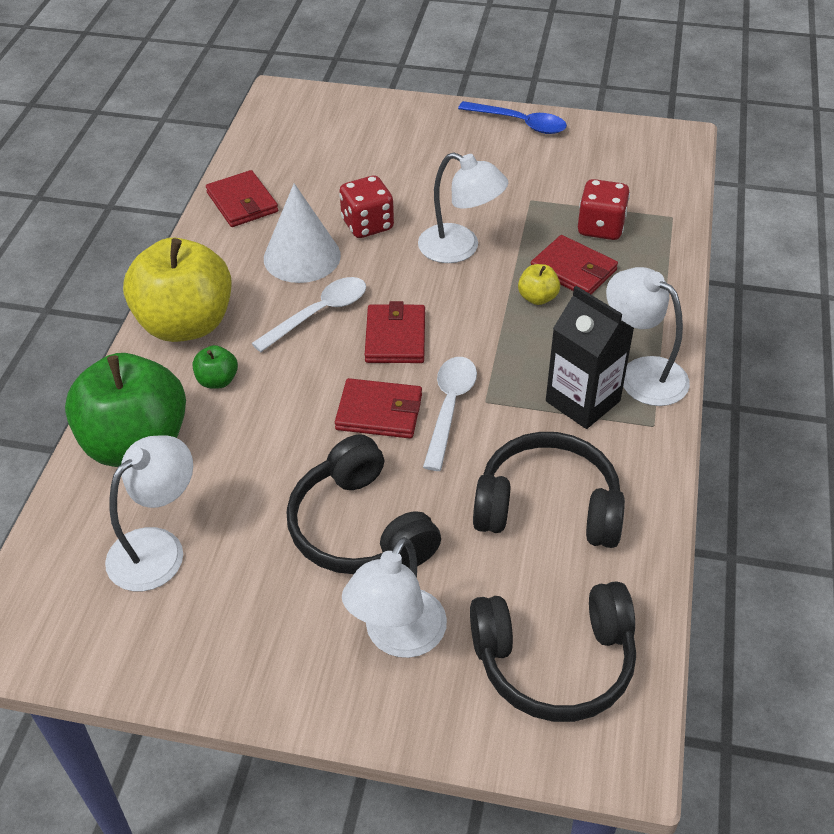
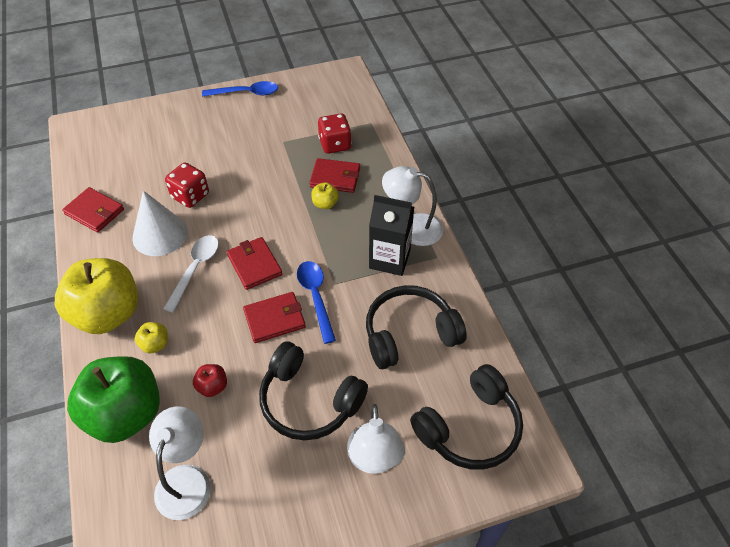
camera: 30 degrees left, 5 degrees up
(217, 380) = (155, 344): green apple -> yellow apple
(253, 458) = (212, 386): none -> red apple
(450, 407) = (316, 297): white spoon -> blue spoon
(460, 248) = (259, 190): white lamp -> none

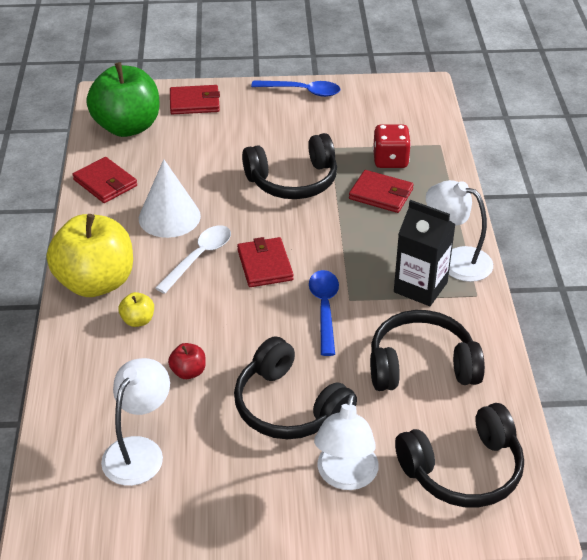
camera: 15 degrees right, 10 degrees down
(126, 414) = (91, 378): green apple -> green apple (127, 127)
(190, 196) = (212, 185): red dice -> none
(259, 179) = (293, 181): none -> black headphones
(274, 319) = (273, 321): red wallet -> red wallet (194, 102)
(325, 204) = (361, 219): yellow apple -> none

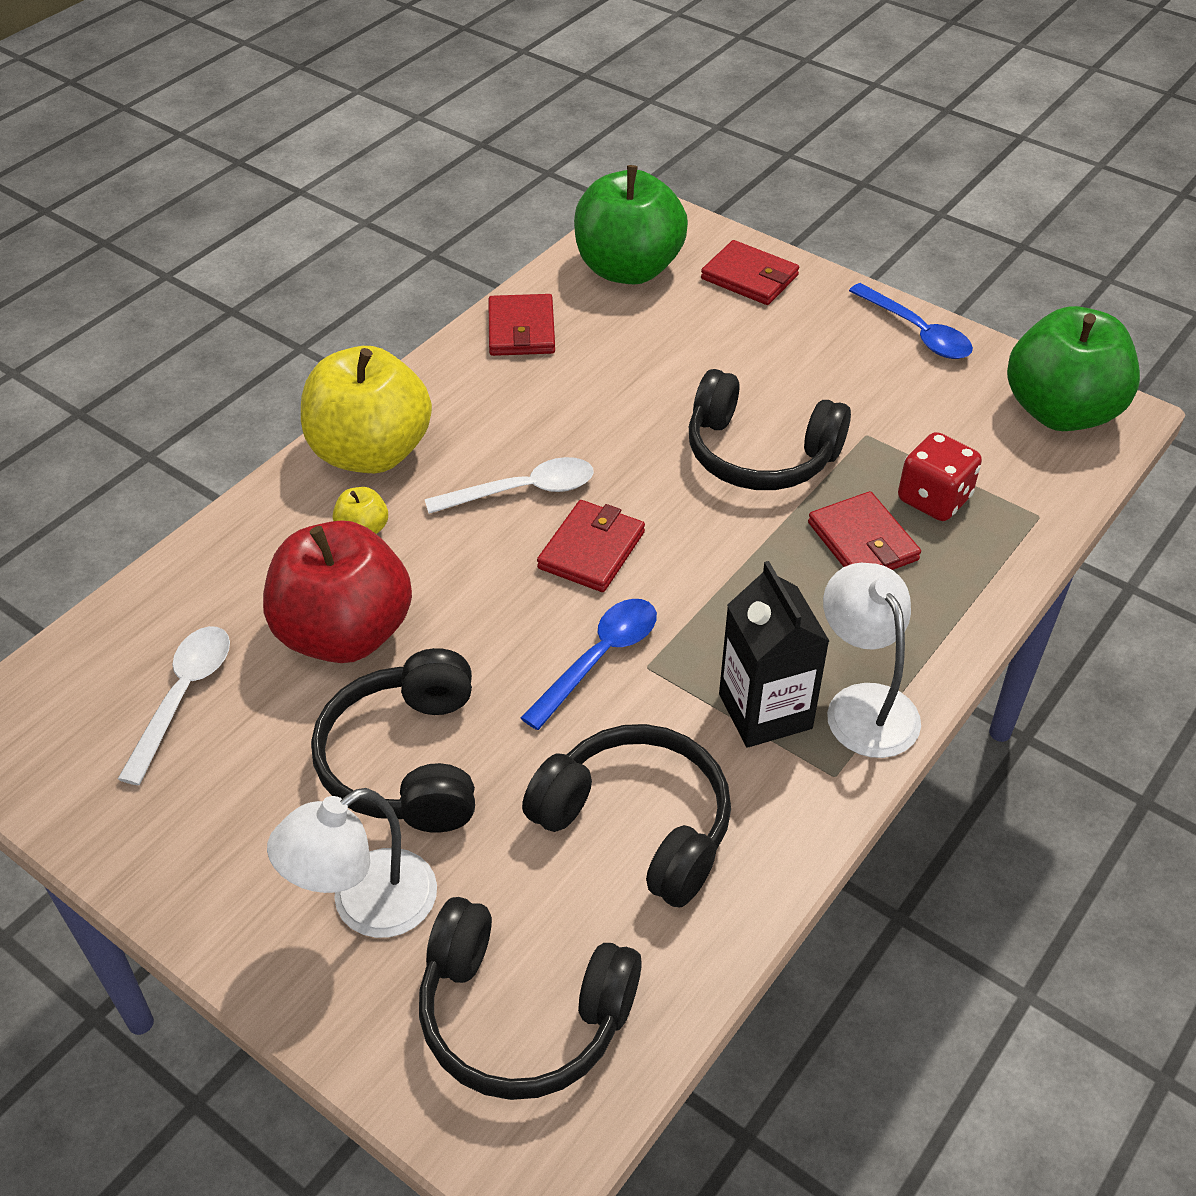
camera: 40 degrees right, 5 degrees up
(139, 451) = (184, 696): white lamp -> white spoon
(169, 217) = (547, 416): white cone -> none
(188, 372) = (344, 634): red apple -> red apple, size x2.45
(401, 96) = (1060, 412): none -> green apple

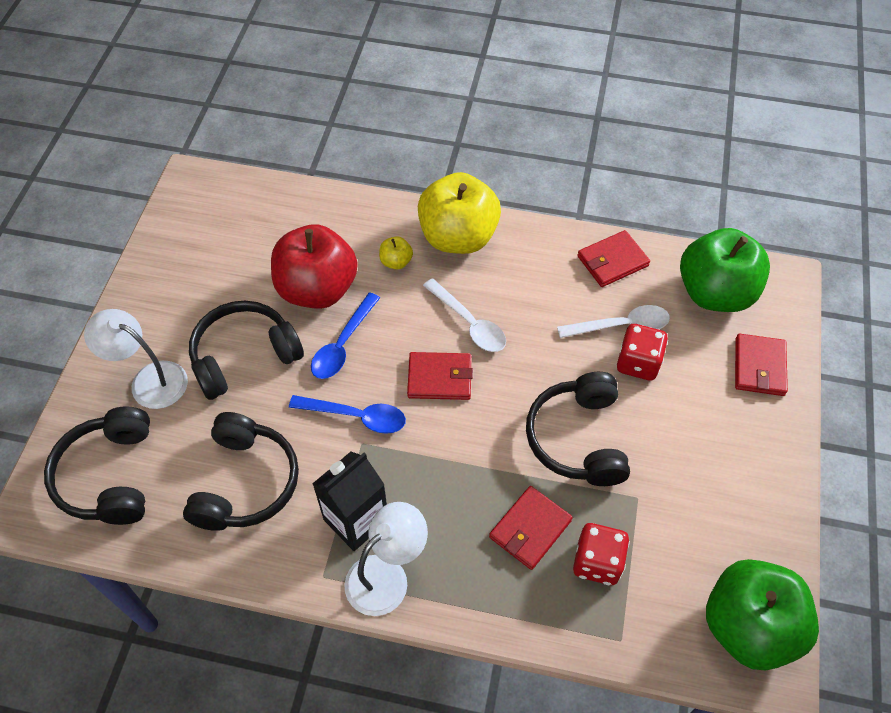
camera: 65 degrees right, 10 degrees up
(184, 696) = (245, 243): white spoon -> white spoon (621, 326)
(684, 365) = (638, 363): none -> red dice
(917, 332) = (774, 497): blue spoon -> blue spoon (342, 345)

